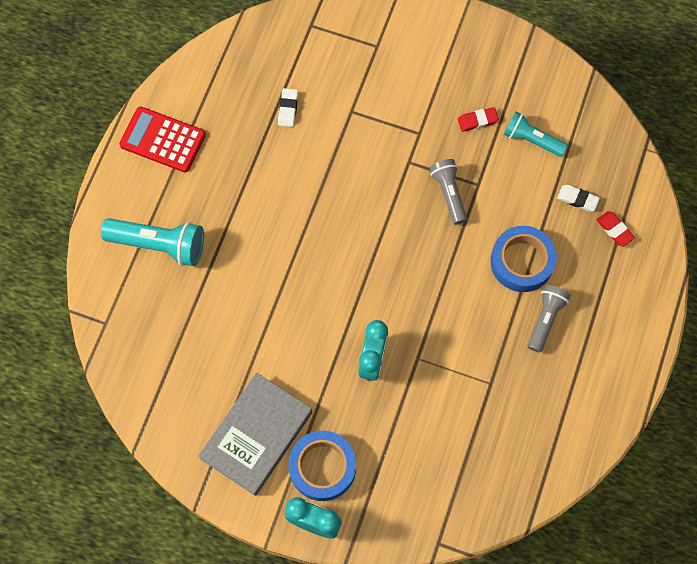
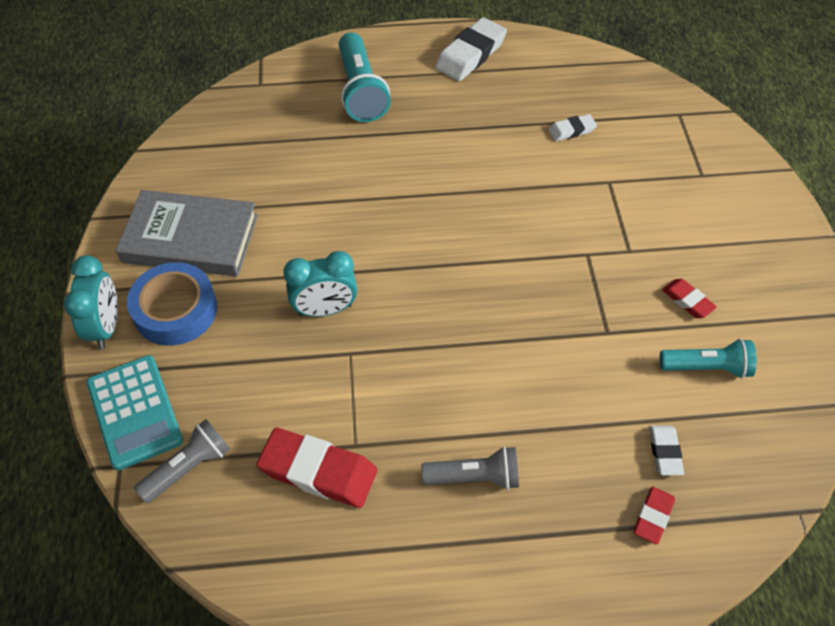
camera: 65 degrees right, 15 degrees down
(163, 140) = (471, 55): red calculator -> white eraser
(399, 521) = (135, 412): none -> turquoise calculator
(449, 194) = (575, 307): grey flashlight -> grey flashlight (188, 467)
(499, 414) = (318, 471): none -> red eraser
(522, 262) = (537, 418): blue tape -> none
(531, 140) = (706, 367): turquoise flashlight -> turquoise flashlight turned 90 degrees clockwise

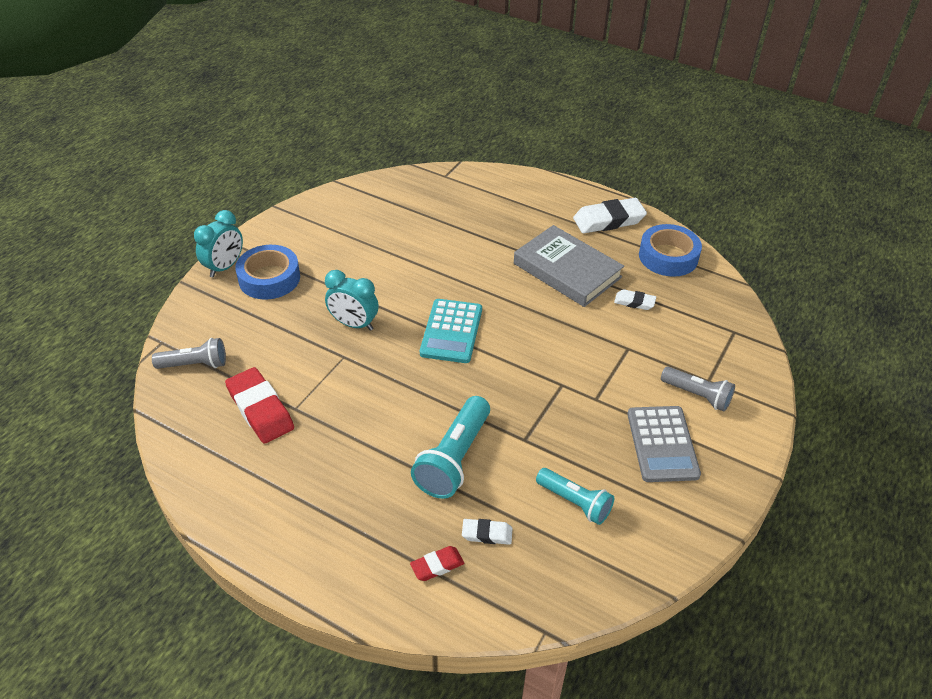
camera: 35 degrees right, 10 degrees down
(135, 412) = (196, 319): turquoise calculator -> turquoise calculator (451, 331)
(190, 238) = (316, 244): grey book -> grey book (567, 270)
(360, 91) = (507, 209): turquoise flashlight -> turquoise flashlight (454, 458)
(474, 477) = (346, 469): grey flashlight -> grey flashlight (697, 395)
(558, 66) = (668, 256): none -> blue tape
(664, 452) = (487, 534): white eraser -> white eraser turned 60 degrees clockwise
(687, 301) = (606, 453): red eraser -> none
(722, 261) = (662, 444): none -> grey calculator

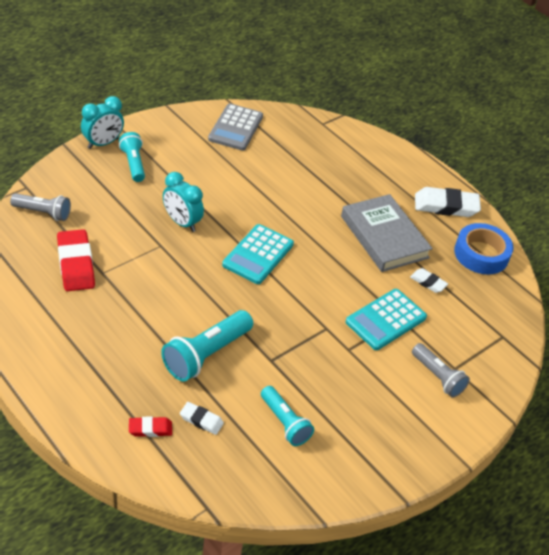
camera: 15 degrees right, 0 degrees up
(269, 278) = (133, 164): blue tape -> turquoise flashlight
(615, 355) = (386, 320): none -> turquoise calculator
(662, 444) = (384, 404): grey calculator -> grey calculator (236, 128)

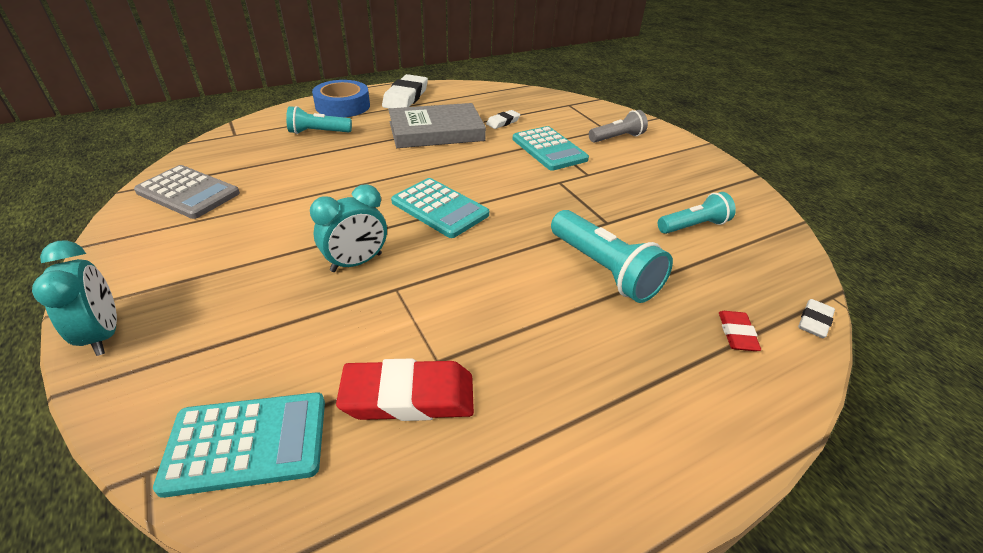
camera: 75 degrees left, 5 degrees down
(43, 213) = (247, 443): grey flashlight -> turquoise calculator
(133, 164) = (190, 300): turquoise flashlight -> turquoise flashlight (318, 132)
(201, 420) = (708, 286): white eraser -> white eraser (814, 321)
(481, 254) = (472, 95): blue tape -> blue tape (343, 106)

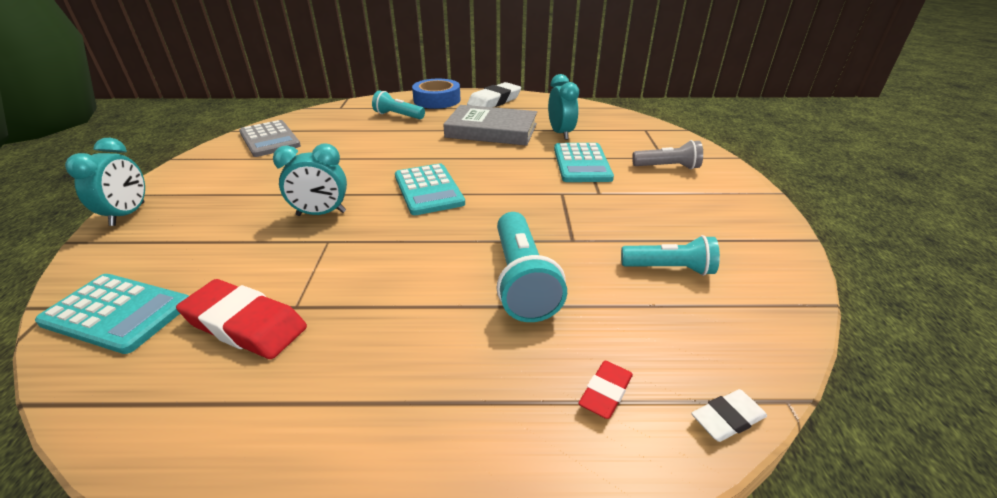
camera: 30 degrees right, 5 degrees down
(503, 122) = (560, 133): white eraser -> turquoise clock

